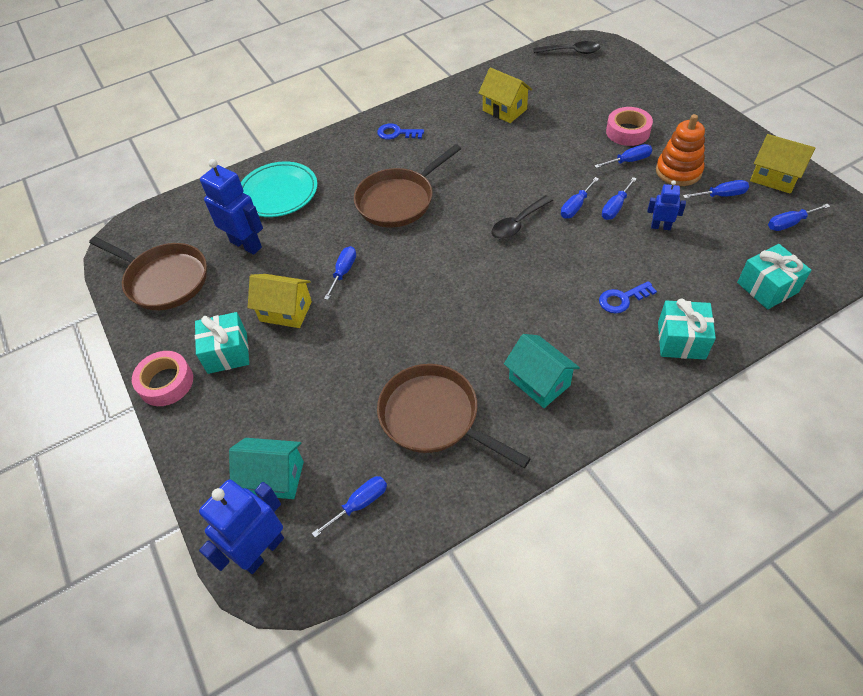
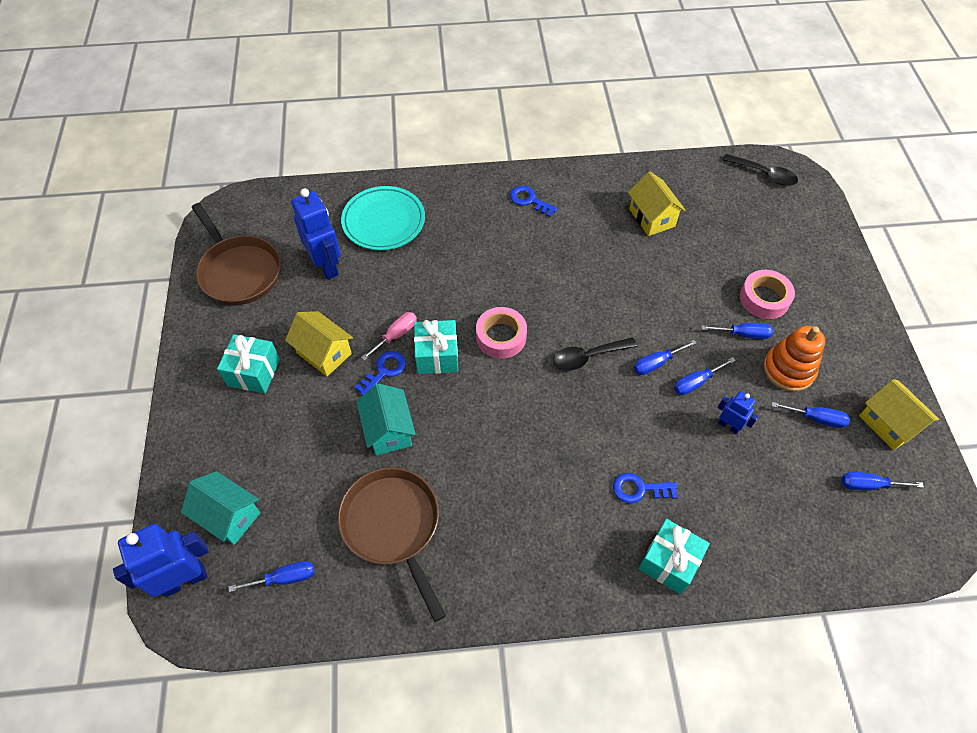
camera: 20 degrees right, 5 degrees up
(166, 383) = (189, 378): pink tape -> pink tape (501, 337)
(343, 272) = (396, 335): blue screwdriver -> pink screwdriver
(350, 303) = (384, 371): none -> blue key
(398, 200) = (489, 279): brown pan -> none
(539, 382) = (507, 538): turquoise house -> turquoise house (389, 430)
(767, 287) = (795, 547): turquoise gift -> turquoise gift (437, 356)

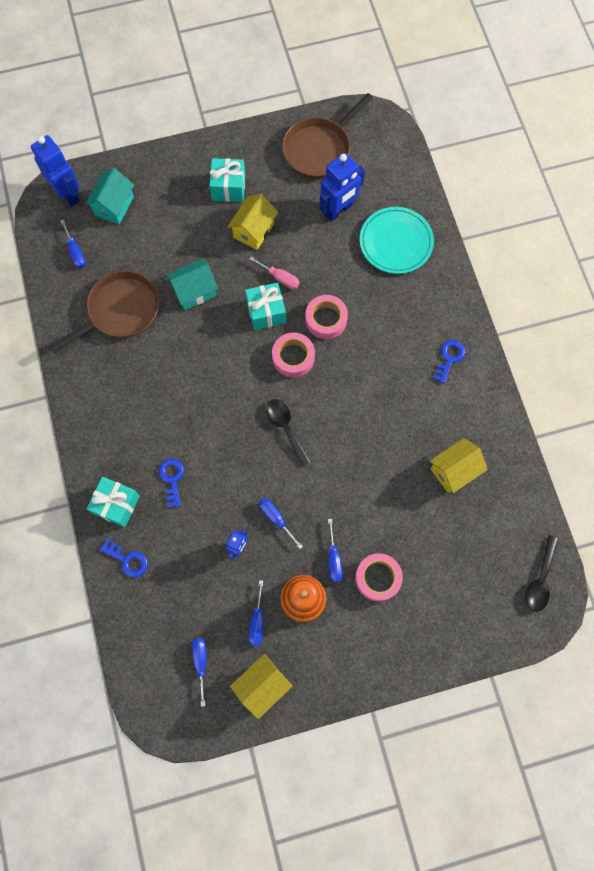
camera: 80 degrees right, 15 degrees up
(384, 371) = (245, 277): blue key -> blue key (127, 560)
(461, 298) = (326, 319): none -> pink tape
(656, 363) = (289, 484): blue screwdriver -> none

